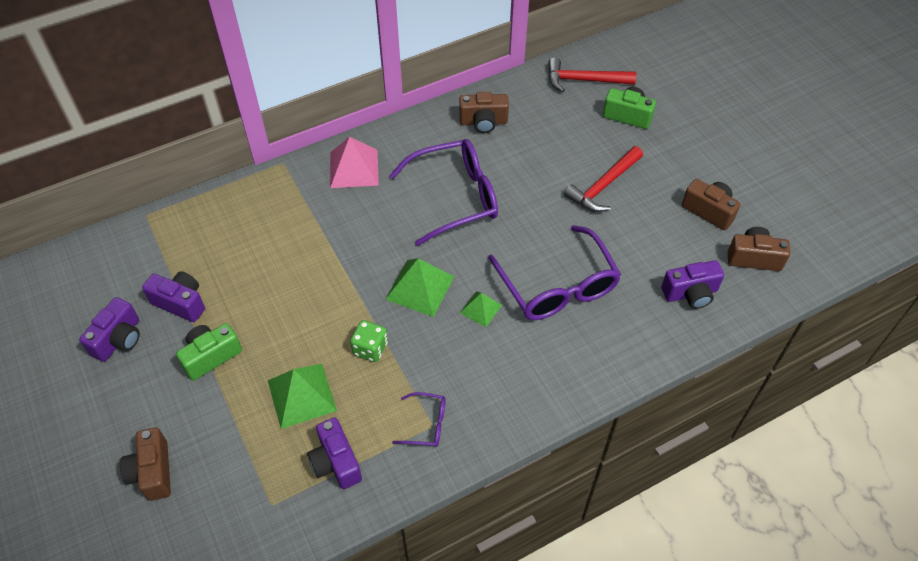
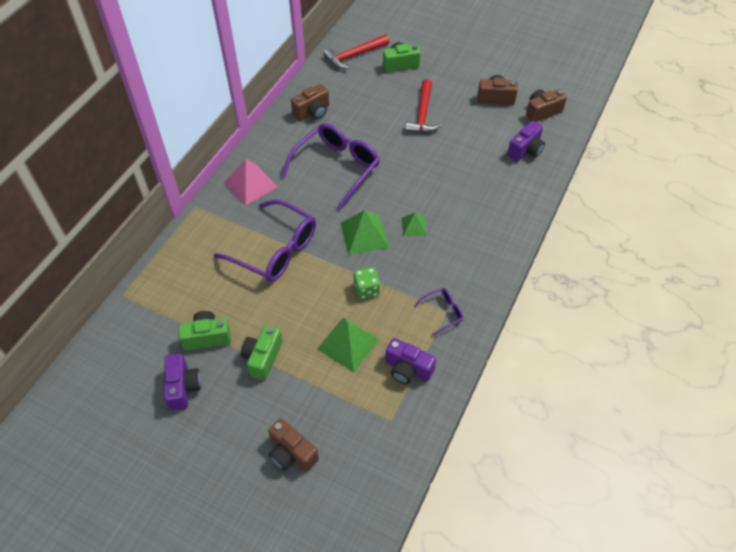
camera: 35 degrees left, 0 degrees up
(180, 303) = (207, 337): purple camera -> green camera
(557, 285) = (447, 187): purple glasses -> purple glasses (274, 249)

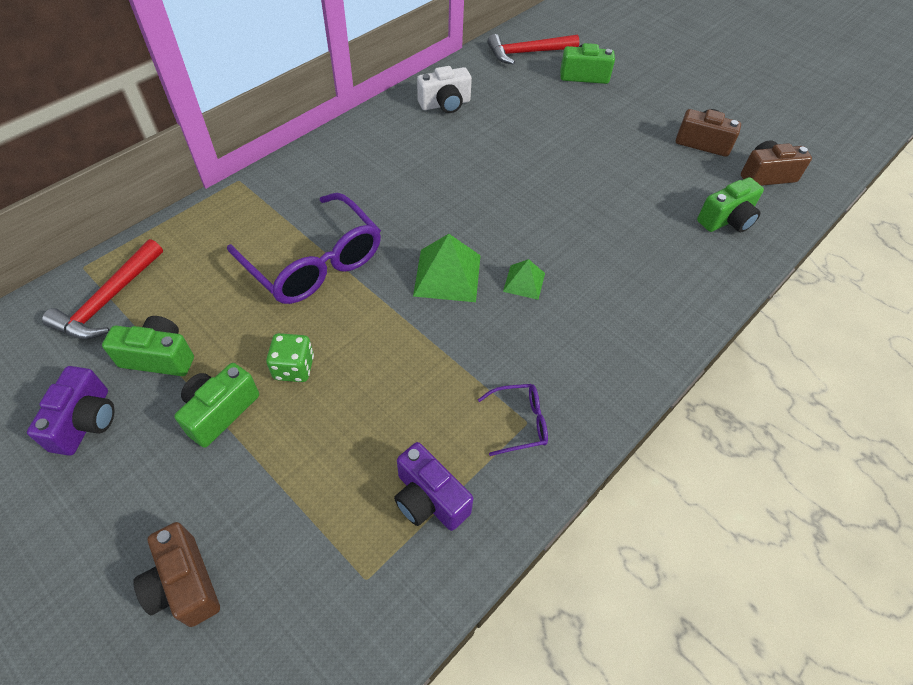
camera: 15 degrees right, 0 degrees up
(251, 184) = (323, 171): pink pyramid -> none
(312, 112) = (445, 104): brown camera -> white camera
(336, 168) = (446, 178): purple glasses -> none
(348, 344) = (355, 429): green pyramid -> none
(366, 289) = (417, 353): green dice -> green dice (294, 368)
(423, 114) = (592, 140): red hammer -> red hammer (109, 300)
(525, 150) = (727, 220): purple camera -> green camera

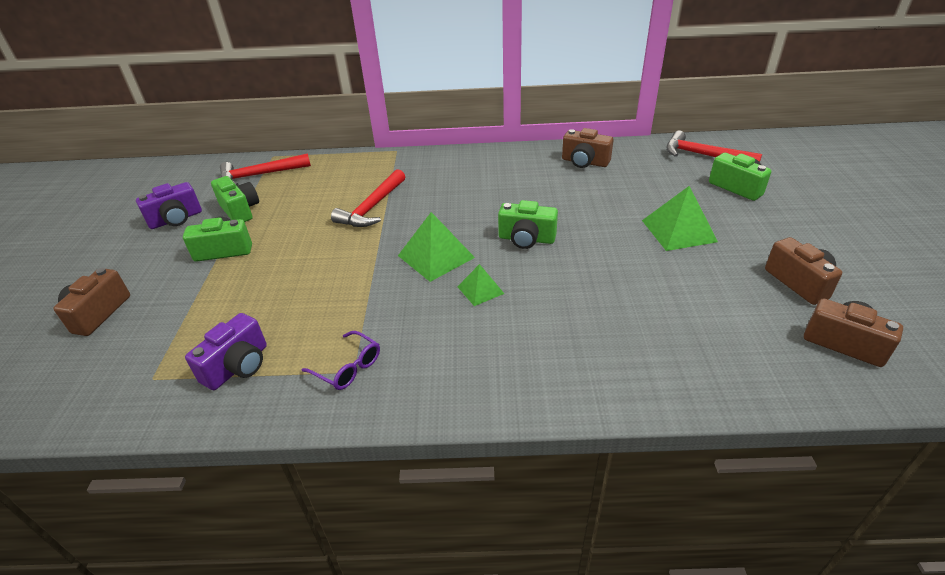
camera: 50 degrees right, 15 degrees down
(294, 368) = (283, 252): green dice -> none
(313, 262) = (372, 207): purple glasses -> red hammer
(429, 499) = (238, 366): purple camera -> purple camera turned 150 degrees counterclockwise
(445, 104) = (584, 162): white camera -> brown camera
(591, 139) = (678, 231): none -> green pyramid
(727, 220) = (736, 351): green camera -> green camera (526, 239)

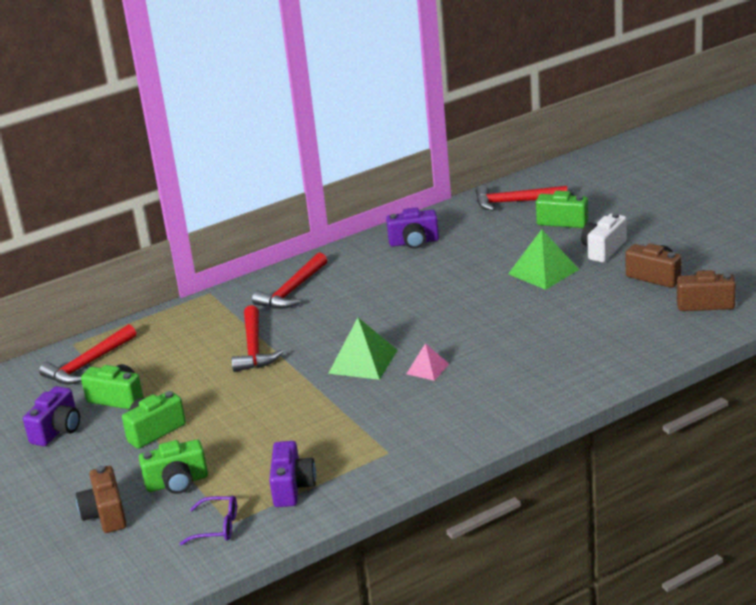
camera: 30 degrees left, 10 degrees down
(347, 367) = (381, 452): purple glasses -> purple glasses (216, 527)
(452, 170) = (292, 291): none -> red hammer
(480, 290) = (427, 369): green pyramid -> pink pyramid
(526, 239) = (426, 321): green camera -> green camera (177, 483)
(584, 162) = (414, 242): brown camera -> purple camera
(759, 230) = (603, 249): none -> white camera

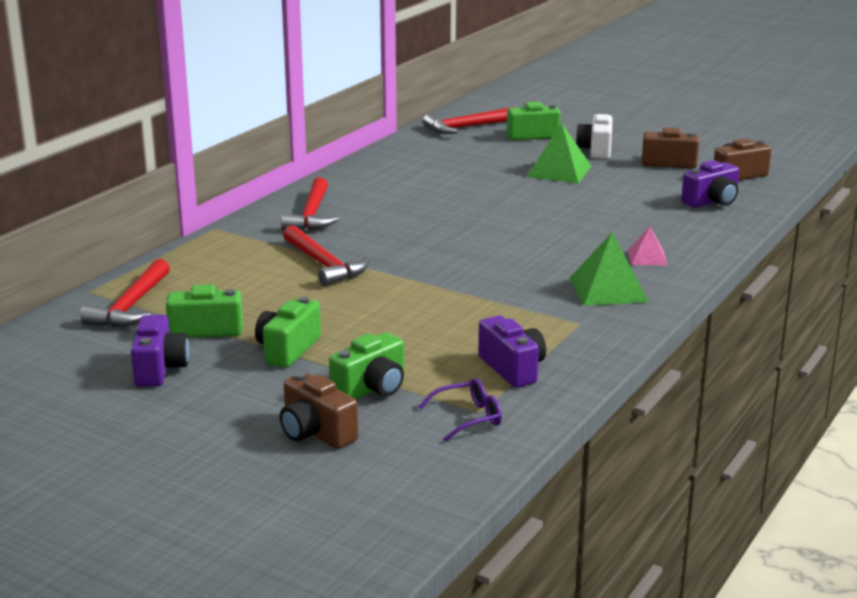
camera: 30 degrees left, 5 degrees down
(363, 361) = (461, 258): green pyramid -> green pyramid (608, 289)
(414, 242) = (400, 165): purple camera -> purple camera (712, 202)
(427, 369) = (536, 254): pink pyramid -> pink pyramid (647, 257)

